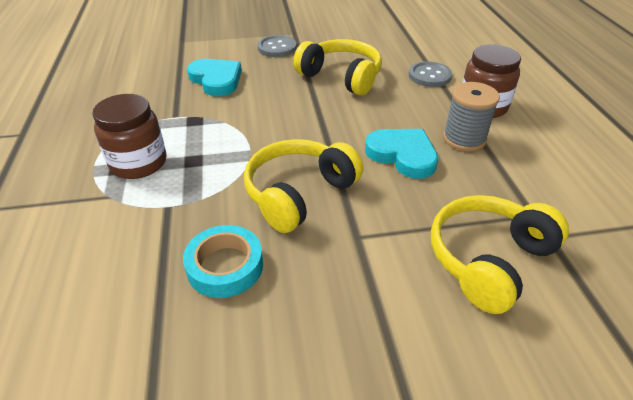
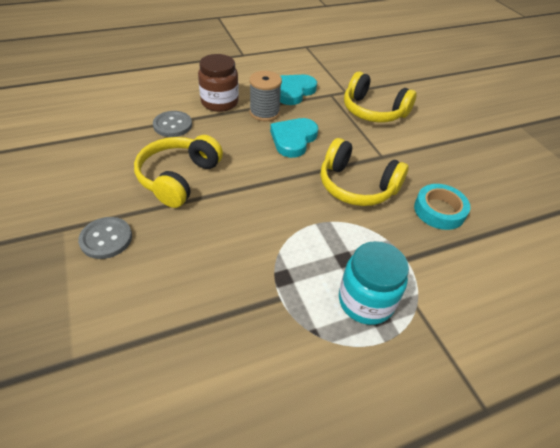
camera: 105 degrees left, 5 degrees up
(138, 163) = (366, 301): brown jar -> turquoise jar
(216, 80) = (194, 281): turquoise heart -> turquoise heart (293, 91)

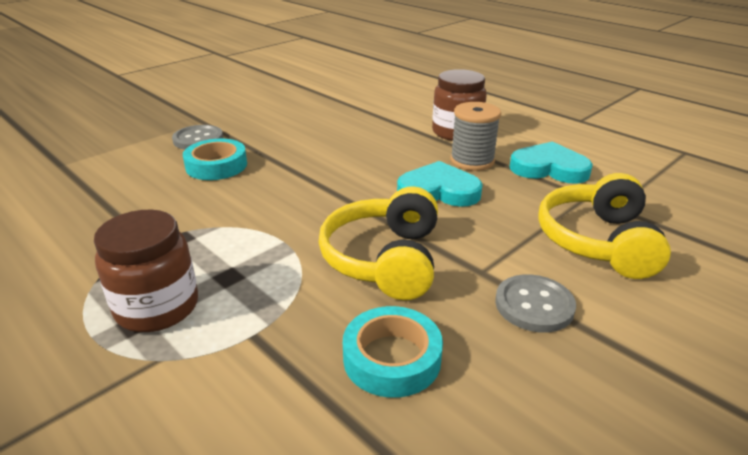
camera: 70 degrees right, 15 degrees down
(172, 125) = (384, 122): grey button -> grey button (534, 305)
(175, 236) = (216, 165): none -> turquoise tape
(178, 178) = (302, 146): yellow headphones -> none
(366, 301) = (157, 307): turquoise jar -> brown jar

